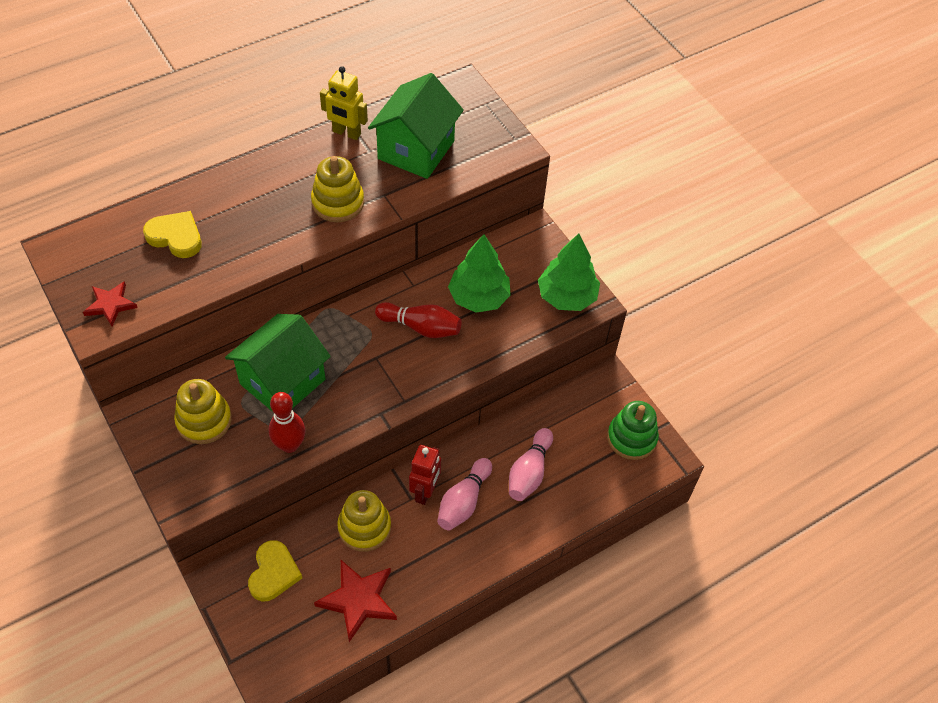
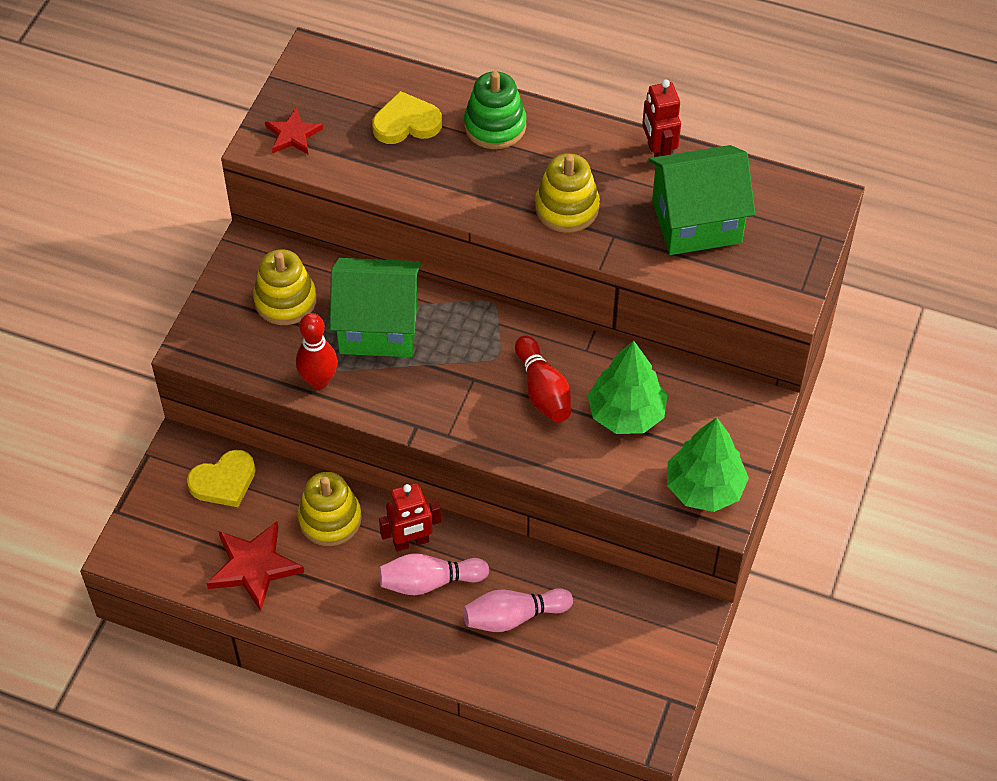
camera: 55 degrees right, 0 degrees up
(176, 237) = (406, 123): yellow heart -> yellow heart turned 90 degrees counterclockwise
(346, 133) = (657, 154): yellow robot -> red robot
(631, 438) = (640, 684): green stacking toy -> green stacking toy (495, 126)

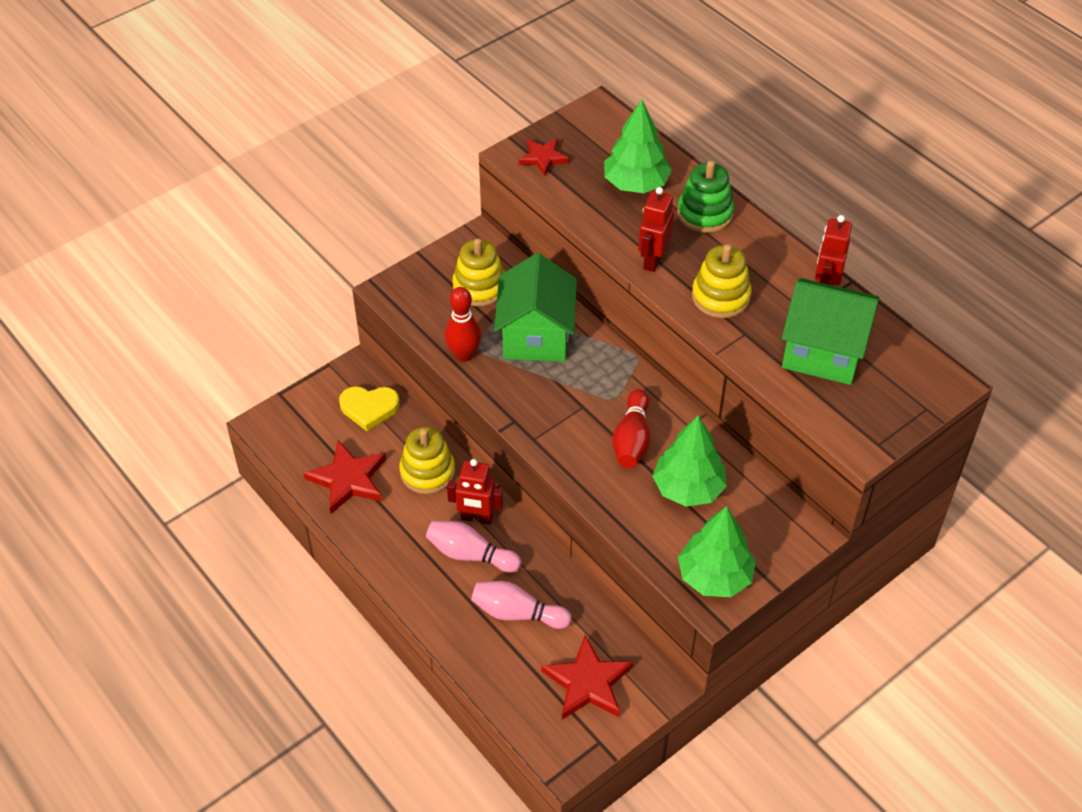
camera: 30 degrees right, 5 degrees down
(378, 327) = (536, 336): green house -> green house turned 60 degrees clockwise
(406, 123) = (636, 184): yellow heart -> green tree
(477, 198) = (653, 260): none -> red robot
(622, 649) = (587, 682): none -> red star

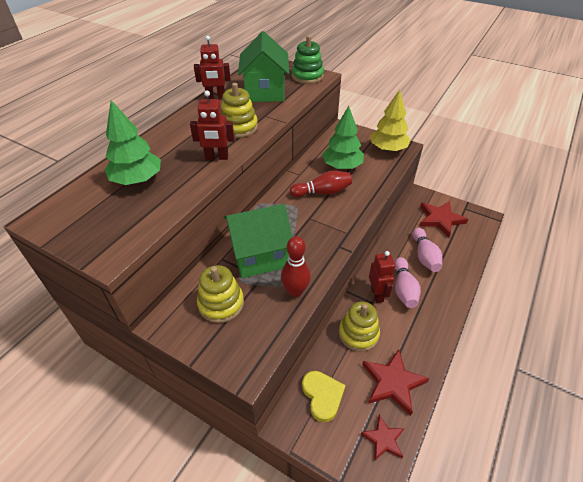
camera: 110 degrees left, 5 degrees down
(543, 158) = (111, 237): red star -> red star (383, 439)
(705, 213) = (163, 145): green stacking toy -> green stacking toy (307, 76)
(714, 576) = (388, 149): green tree -> yellow tree

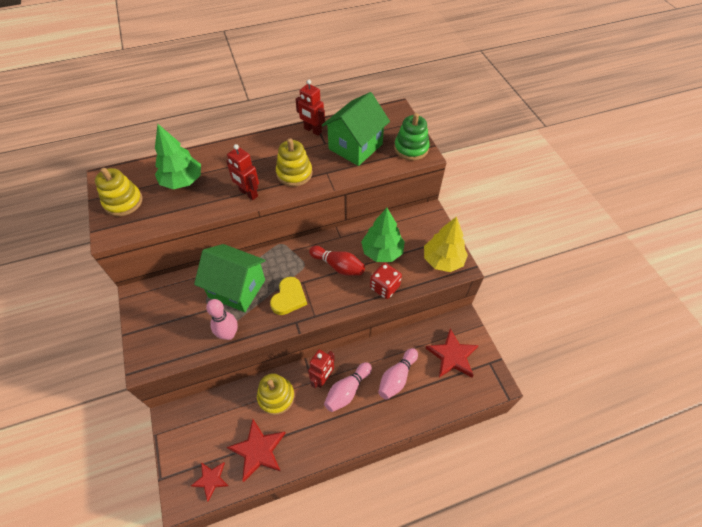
camera: 40 degrees right, 10 degrees up
(221, 303) = (178, 307): yellow stacking toy -> yellow stacking toy (123, 202)
(295, 291) = (228, 334): red bowling pin -> pink bowling pin
(322, 396) = (207, 418): yellow heart -> yellow heart (289, 298)
(372, 185) = (384, 287): none -> red dice

